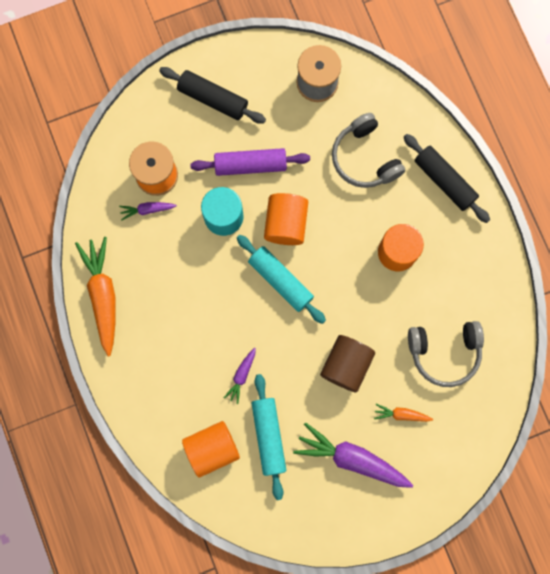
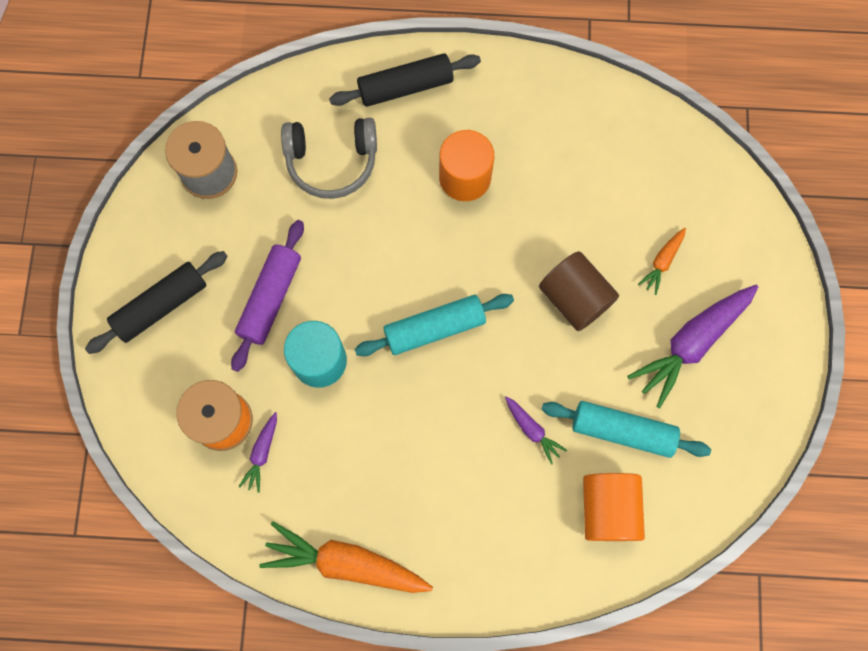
camera: 65 degrees left, 5 degrees down
(286, 224) = (366, 290): orange cylinder -> none
(444, 352) = (609, 180): grey headphones -> none

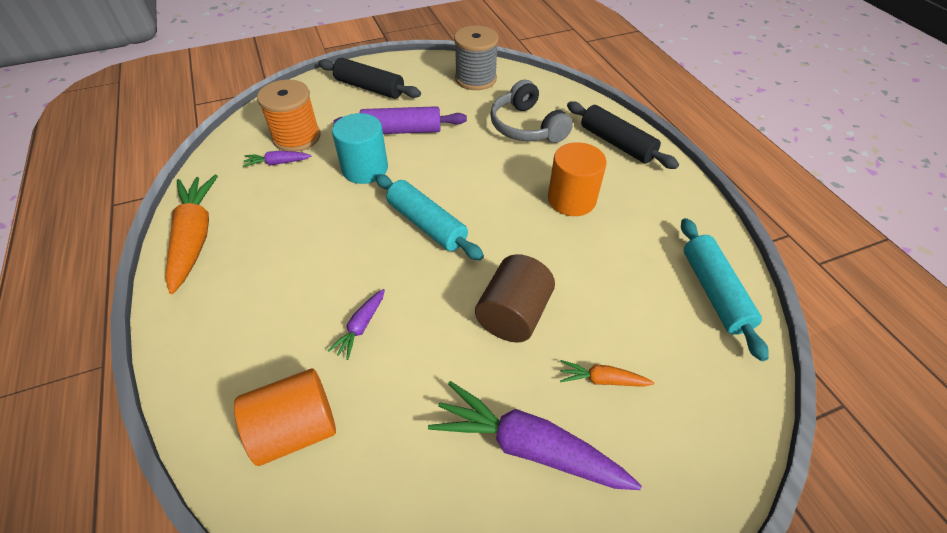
camera: 65 degrees right, 25 degrees down
(622, 431) = (391, 410): turquoise rolling pin -> turquoise rolling pin (714, 292)

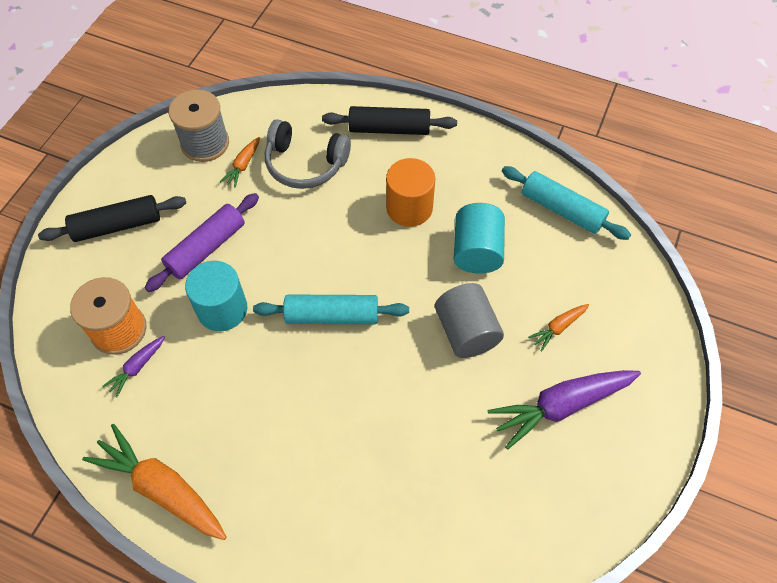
camera: 45 degrees left, 10 degrees up
(296, 429) = (425, 529): orange cylinder -> none
(361, 327) = (382, 431): purple carrot -> none
(483, 103) = (243, 165): none -> orange carrot
(513, 314) = (466, 332): brown cylinder -> grey cylinder
(593, 265) = (476, 251): none -> turquoise cylinder

